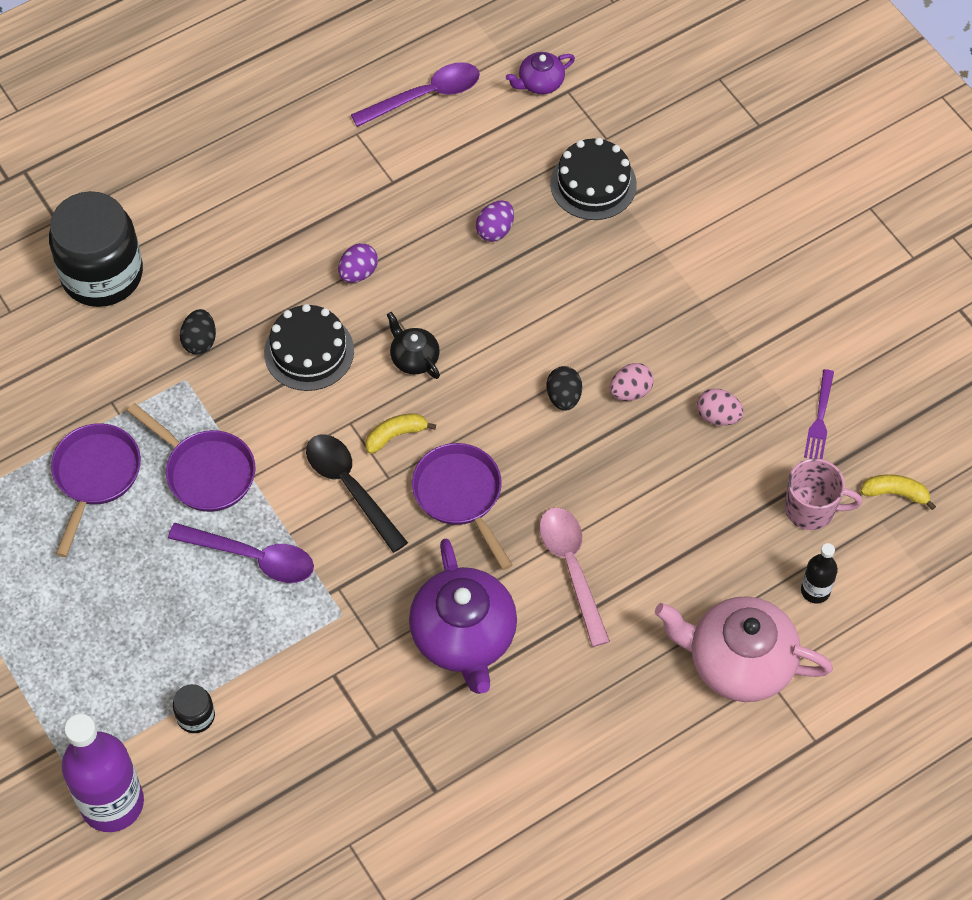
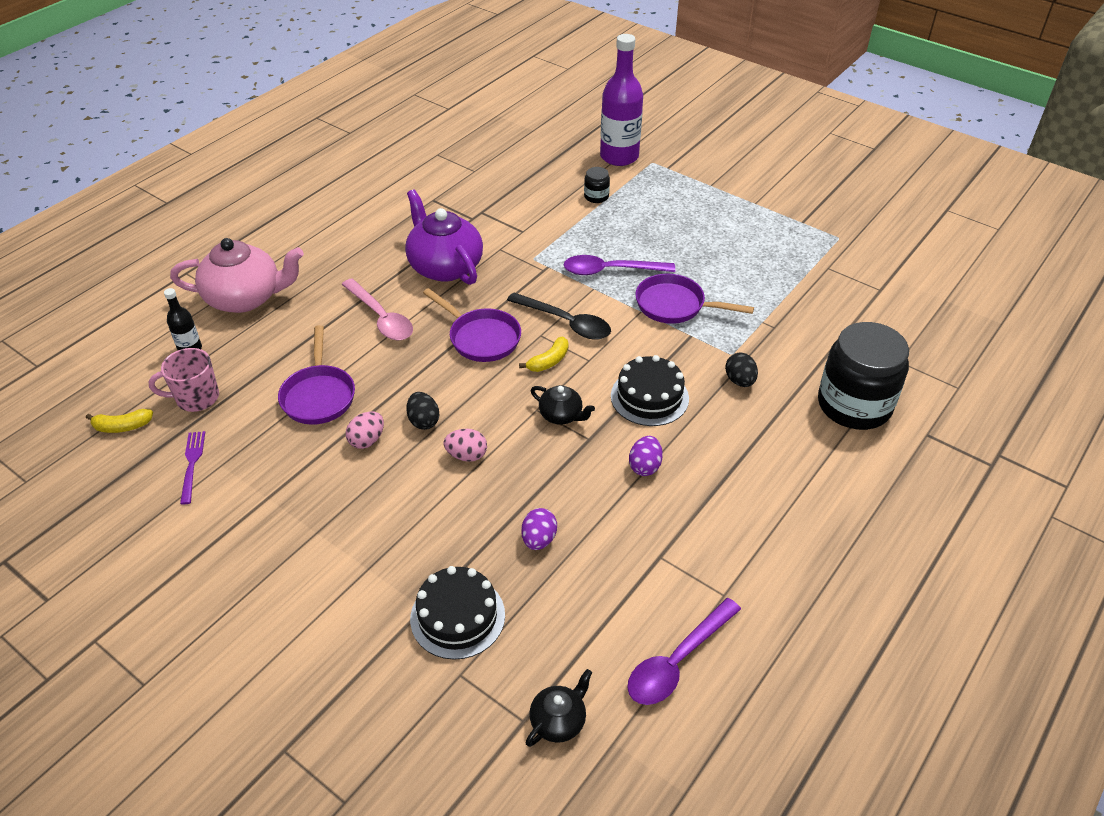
camera: 160 degrees right, 15 degrees down
(95, 476) = (748, 284): purple pan -> purple pan (318, 396)
(540, 83) = (558, 720): purple teapot -> black teapot
(718, 416) = (285, 442): pink egg -> pink egg (466, 455)

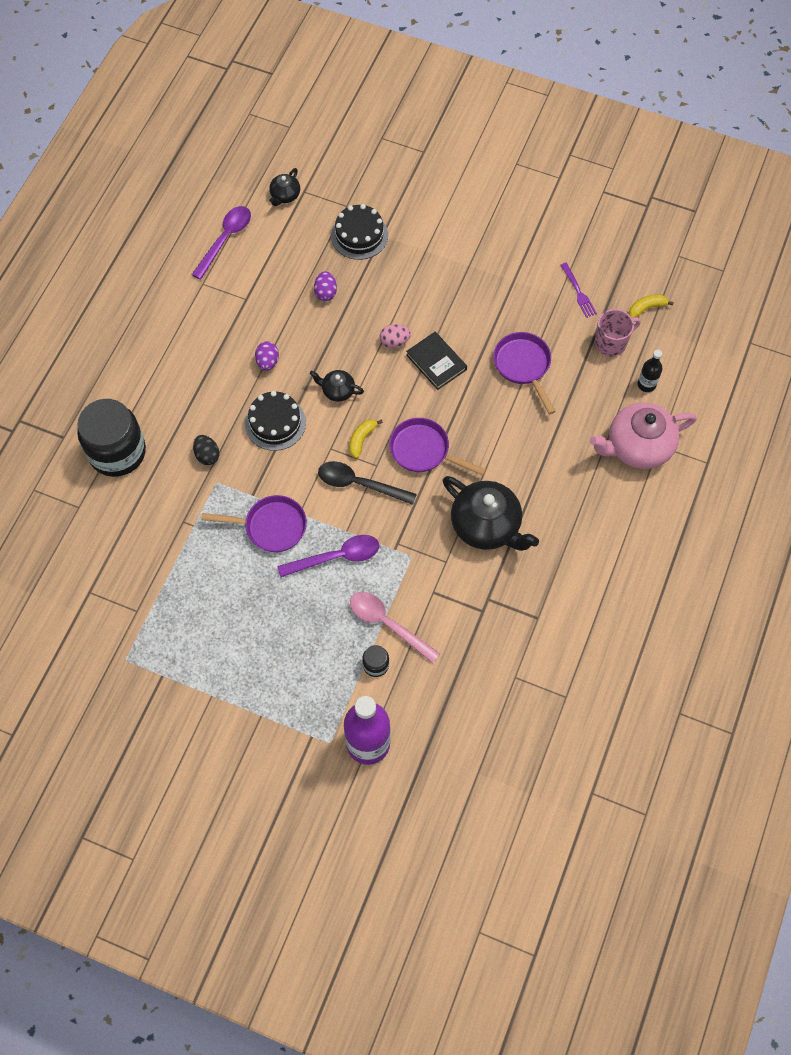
camera: 165 degrees right, 20 degrees up
(367, 440) = (469, 337): pink egg -> none
(381, 318) = (514, 452): pink spoon -> pink spoon (388, 624)
(423, 421) = (436, 362): black egg -> black book
(444, 266) = (487, 526): purple teapot -> black teapot

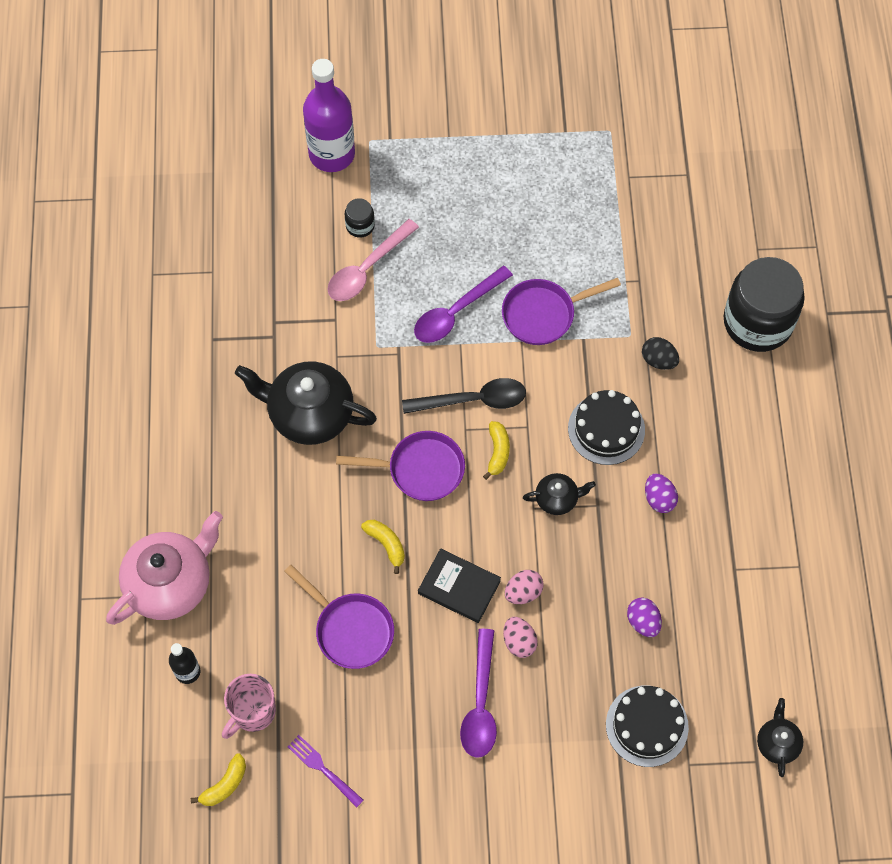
camera: 155 degrees right, 0 degrees up
(225, 240) = (811, 640): purple spoon -> purple spoon (480, 703)
(388, 624) = (367, 268): pink spoon -> pink spoon turned 120 degrees clockwise
(414, 313) = (519, 642): none -> pink egg
(473, 410) = (386, 544): none -> yellow banana

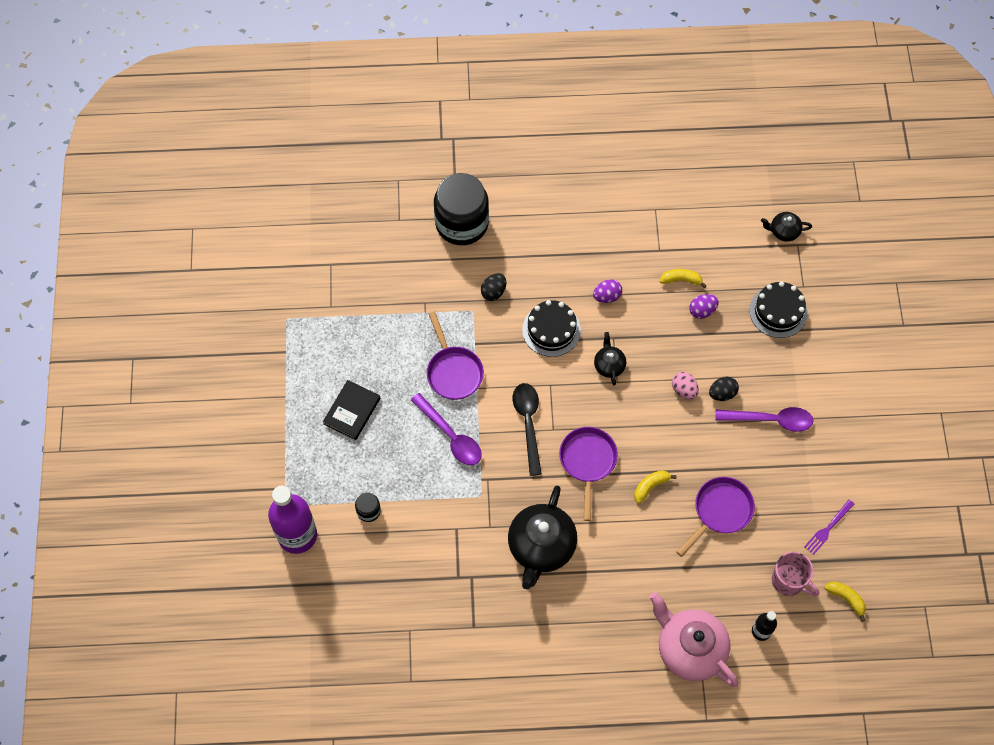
camera: 90 degrees left, 0 degrees up
(367, 268) = (409, 504): pink spoon -> none
(459, 587) = (682, 434): black book -> black book (352, 411)
(498, 452) = (572, 406): yellow banana -> yellow banana (681, 280)
(519, 642) = (722, 393): pink egg -> black egg

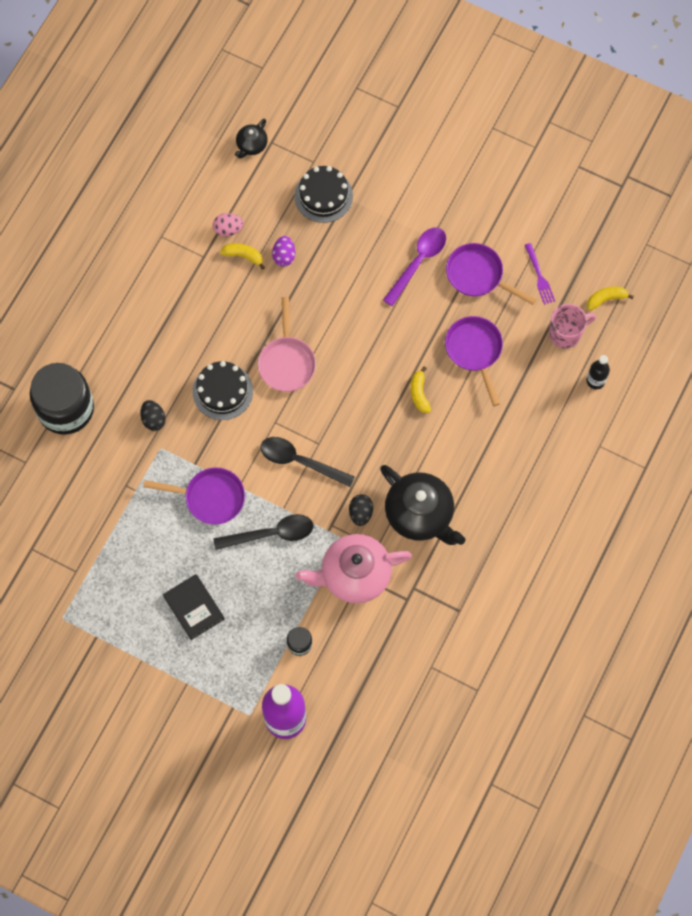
camera: 60 degrees left, 5 degrees up
(450, 436) = (271, 534): purple spoon -> black spoon
(587, 462) = (366, 432): purple pan -> purple pan (478, 275)
(607, 296) = (220, 326): purple egg -> none
(609, 365) = (287, 362): black teapot -> pink pan
(681, 280) = (243, 256): yellow banana -> yellow banana turned 75 degrees clockwise
(684, 390) = (348, 315): pink egg -> pink egg (228, 229)
(689, 648) = (578, 445): pink teapot -> pink teapot (354, 575)
(722, 393) = (370, 286): black egg -> black egg (360, 513)

